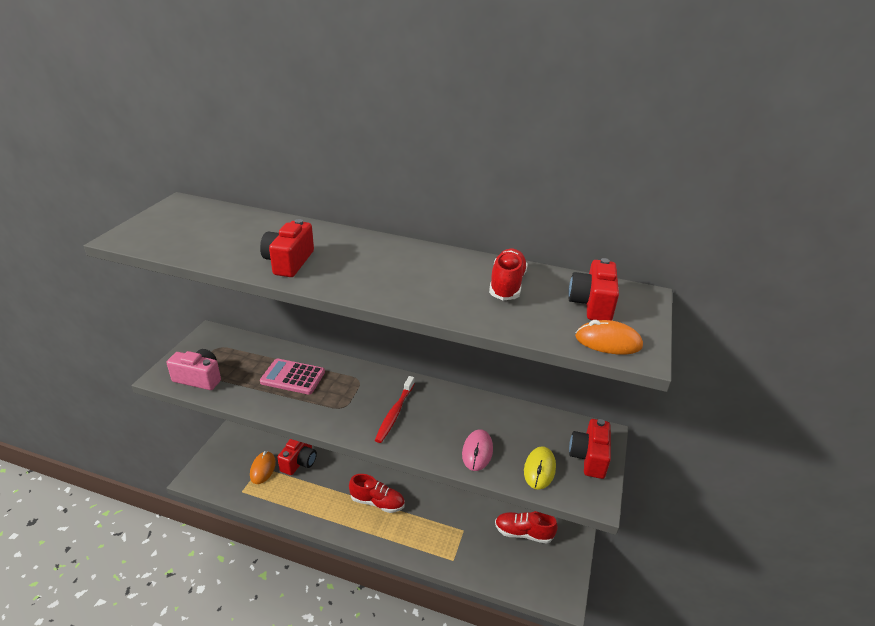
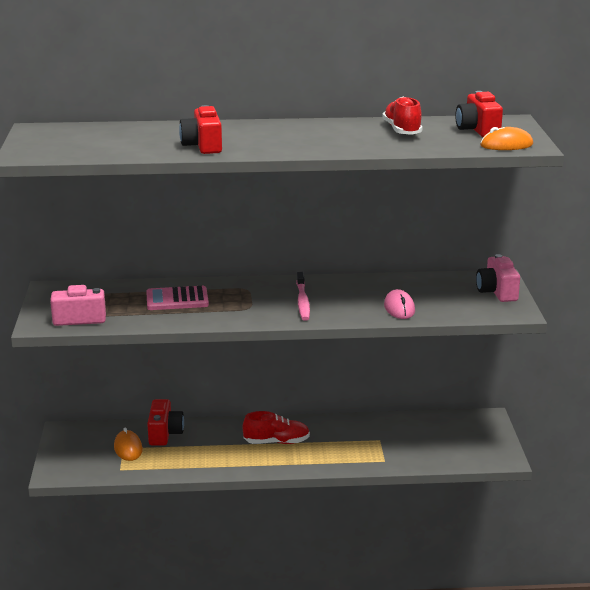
camera: 20 degrees left, 10 degrees down
(395, 413) = (302, 301): red toothbrush -> pink toothbrush
(523, 533) = (439, 427): red shoe -> none
(539, 469) = (460, 307): yellow mouse -> none
(589, 457) = (497, 292): red camera -> pink camera

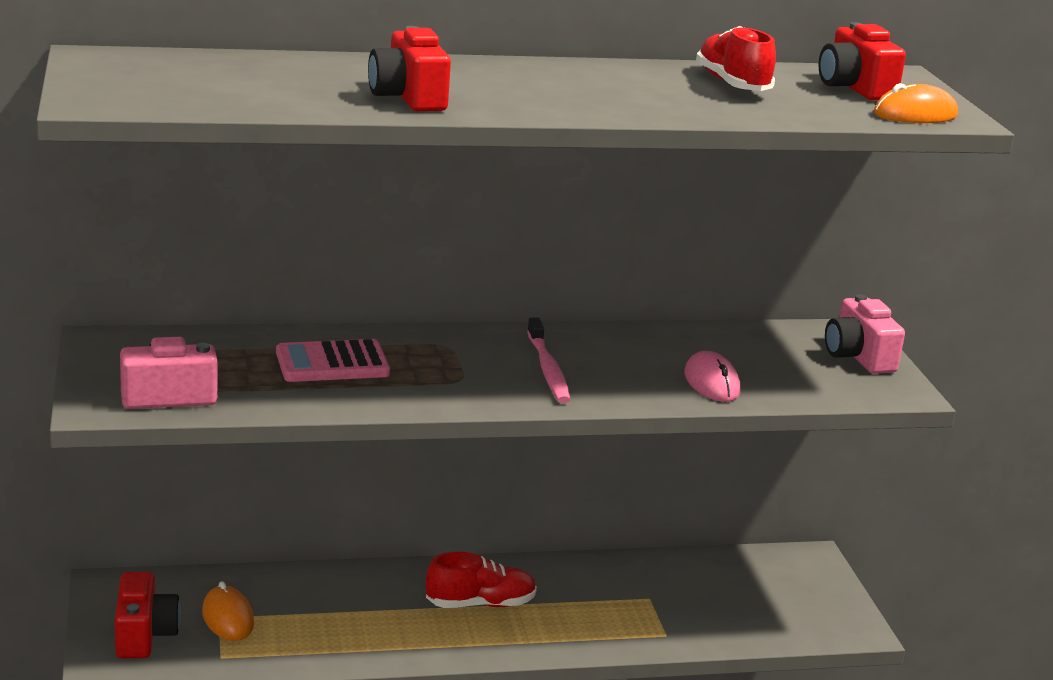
camera: 10 degrees left, 0 degrees up
(164, 434) = (286, 590): red camera -> red camera (144, 635)

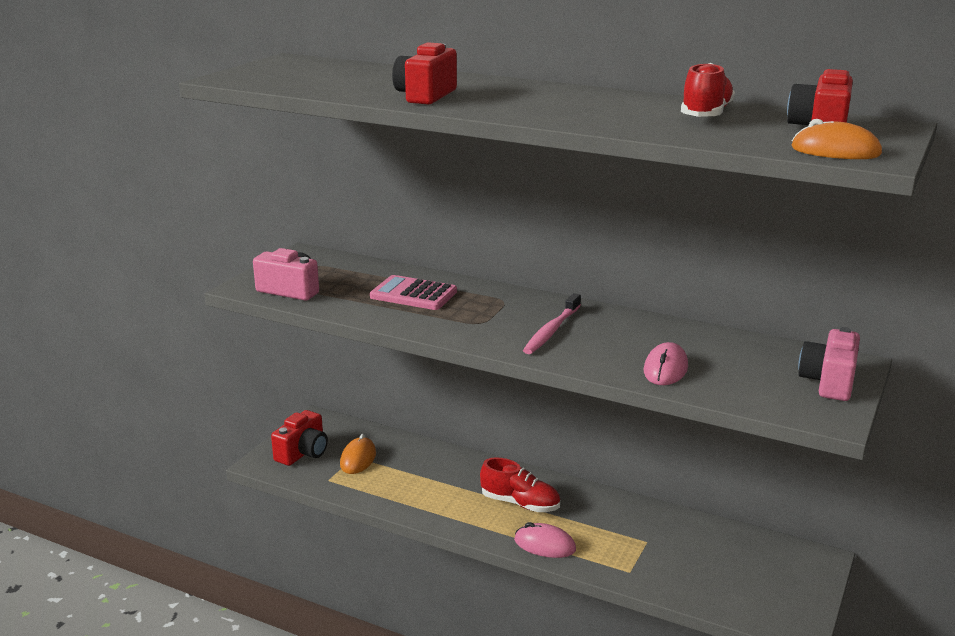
camera: 40 degrees right, 0 degrees up
(556, 640) = (544, 545): none -> pink mouse

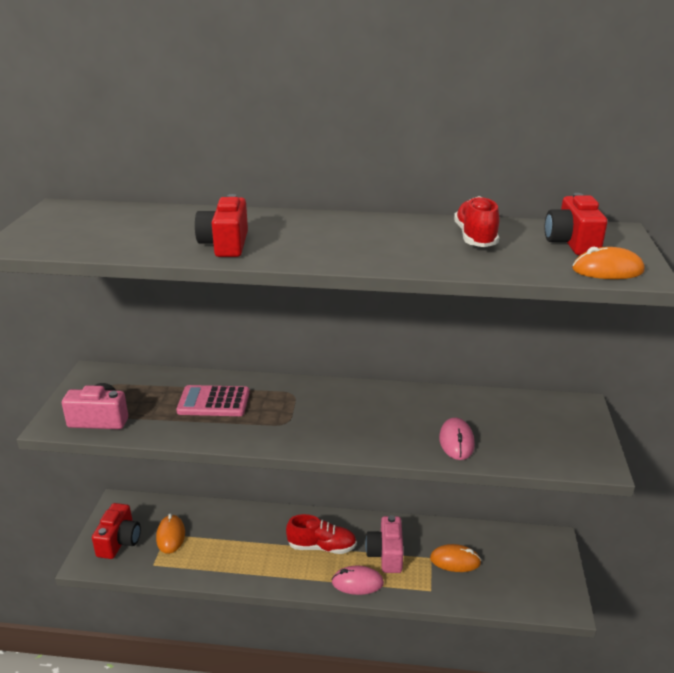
camera: 20 degrees left, 5 degrees up
(552, 330) = (348, 419): pink toothbrush -> none
(675, 551) = (455, 561): none -> orange mouse
(828, 382) = (576, 428): pink camera -> pink camera (386, 554)

